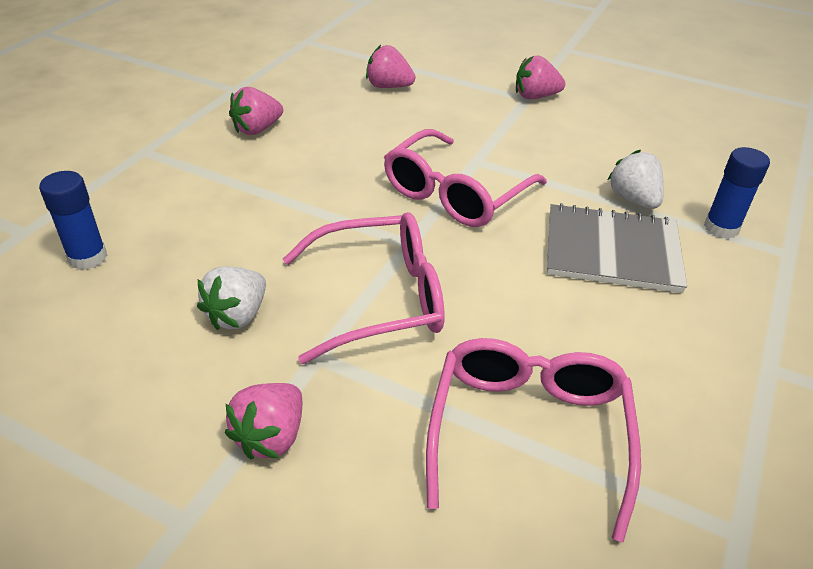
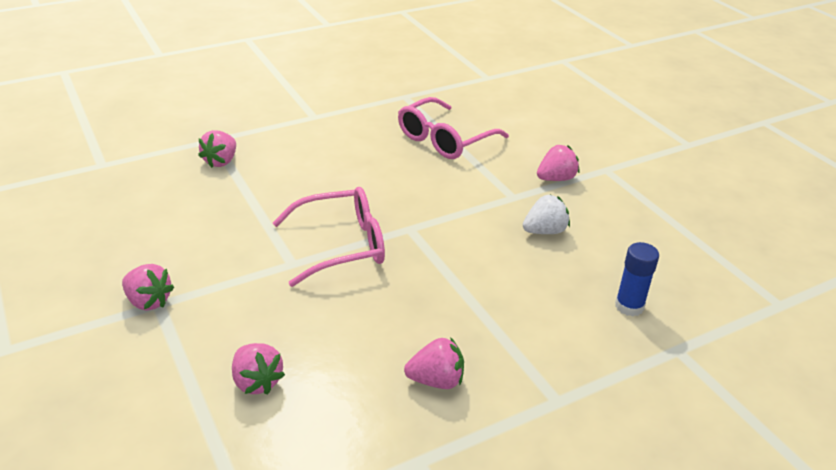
camera: 145 degrees left, 5 degrees down
(379, 298) = (458, 208): pink glasses -> none
(612, 251) = (301, 177): grey notebook -> none
(633, 199) = (237, 194): white strawberry -> none
(721, 228) = (221, 161): blue glue stick -> pink strawberry

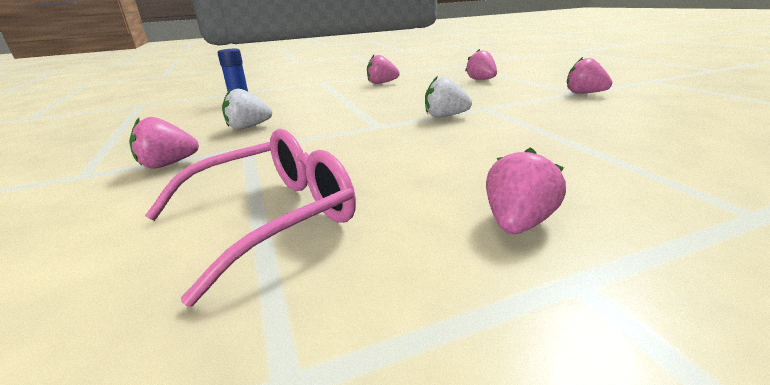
camera: 170 degrees left, 10 degrees down
(221, 161) = (674, 178): pink strawberry -> pink strawberry (518, 223)
(341, 245) = (445, 116): pink glasses -> white strawberry

